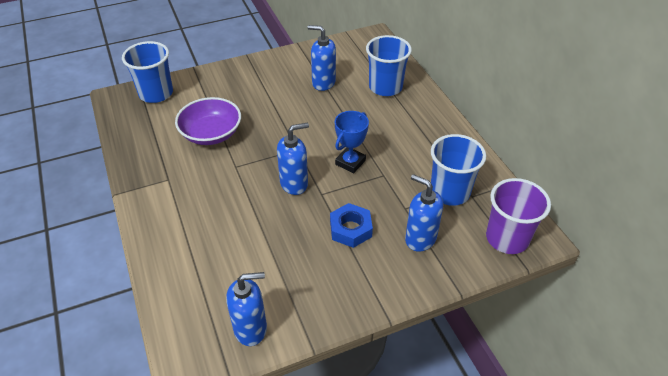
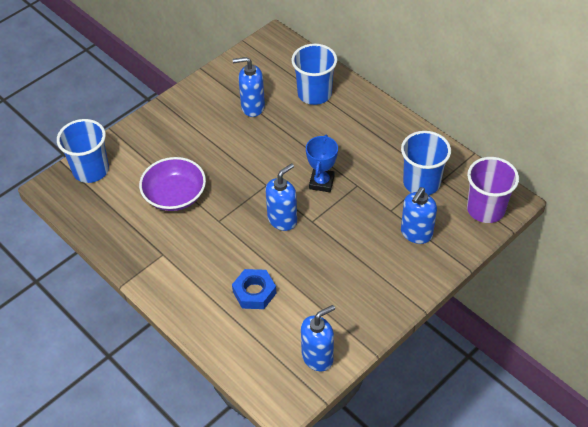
camera: 20 degrees left, 5 degrees up
(350, 229) = (354, 245): blue nut -> blue nut (254, 292)
(420, 239) = (416, 233): blue soap dispenser -> blue soap dispenser turned 75 degrees counterclockwise

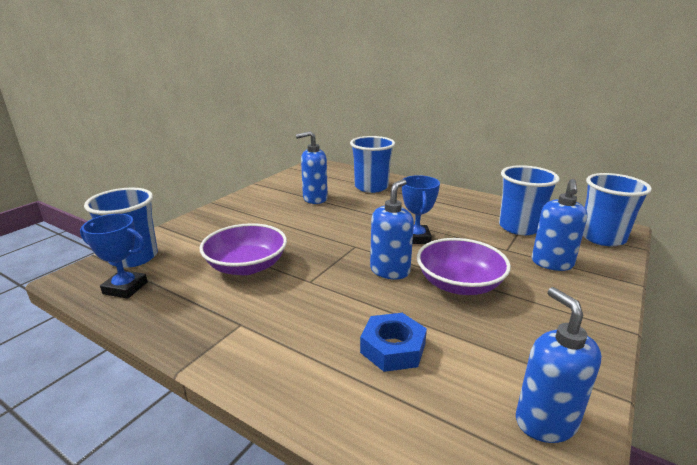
camera: 15 degrees left, 25 degrees down
(87, 205) = (125, 288): none -> blue trophy
(317, 357) = (545, 422): blue soap dispenser -> blue soap dispenser turned 60 degrees counterclockwise
(328, 243) = (459, 284): none -> purple bowl
(485, 209) = (602, 237): purple cup -> blue cup

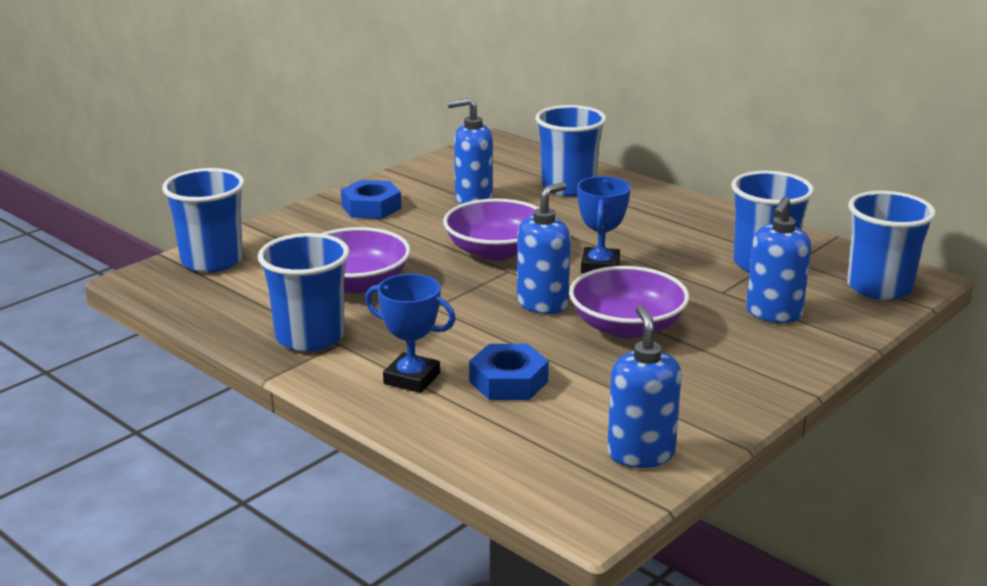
camera: 10 degrees right, 0 degrees up
(125, 288) = (204, 295): blue trophy -> blue trophy (412, 378)
(215, 320) = (310, 337): none -> blue cup
(248, 208) = (371, 207): none -> blue nut
(341, 232) = (496, 251): none -> purple bowl

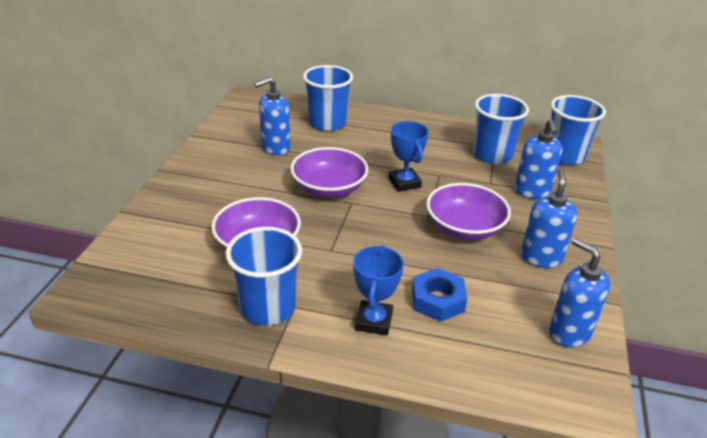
camera: 30 degrees left, 10 degrees up
(212, 261) = (127, 257): blue cup -> none
(371, 207) = (210, 172): blue nut -> none
(412, 378) = (374, 321): blue trophy -> blue trophy turned 75 degrees counterclockwise
(543, 304) = (398, 225): blue soap dispenser -> blue soap dispenser (541, 258)

